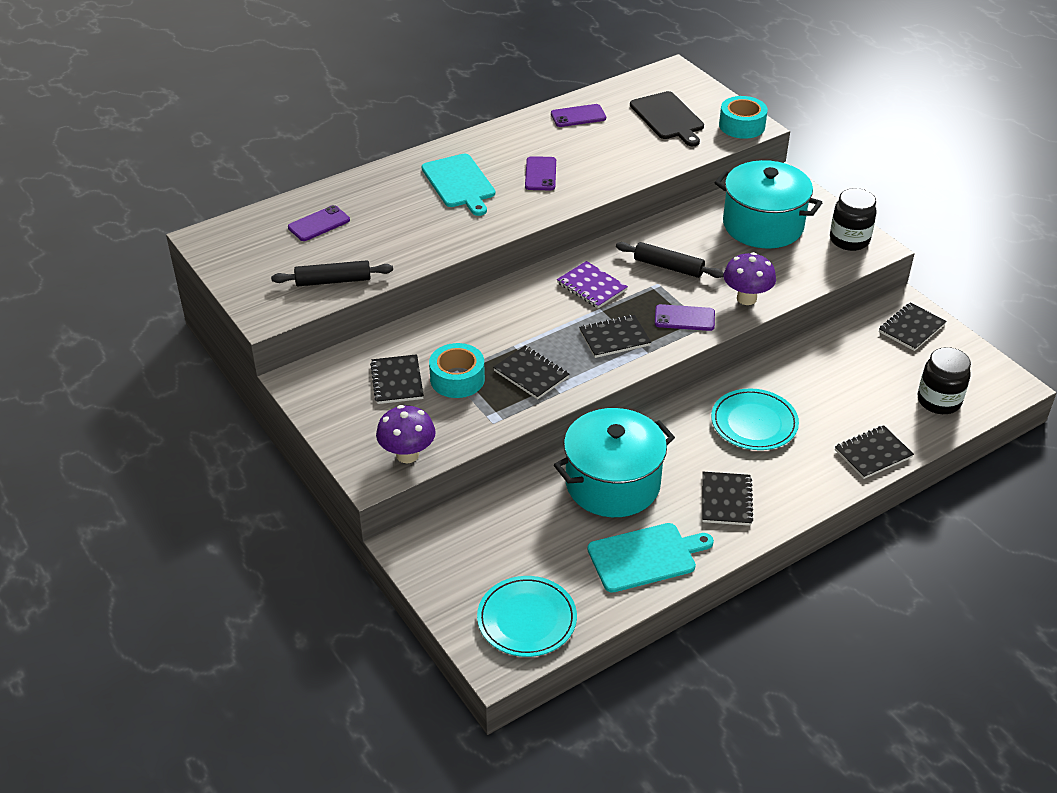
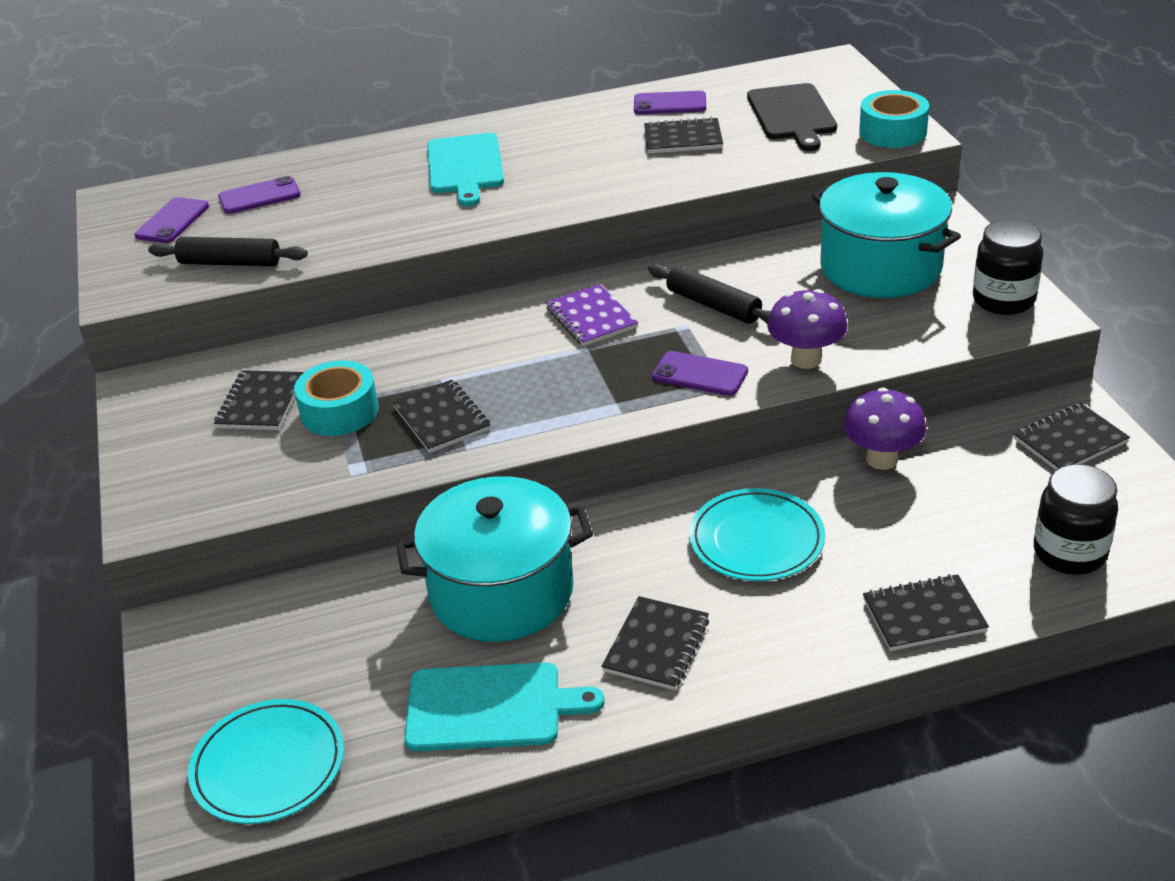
camera: 20 degrees right, 5 degrees down
(407, 455) = (212, 499): purple mushroom -> purple mushroom (882, 459)
(540, 174) = (578, 166): purple phone -> purple phone (172, 221)
(614, 338) = (584, 388): black notebook -> black notebook (683, 139)

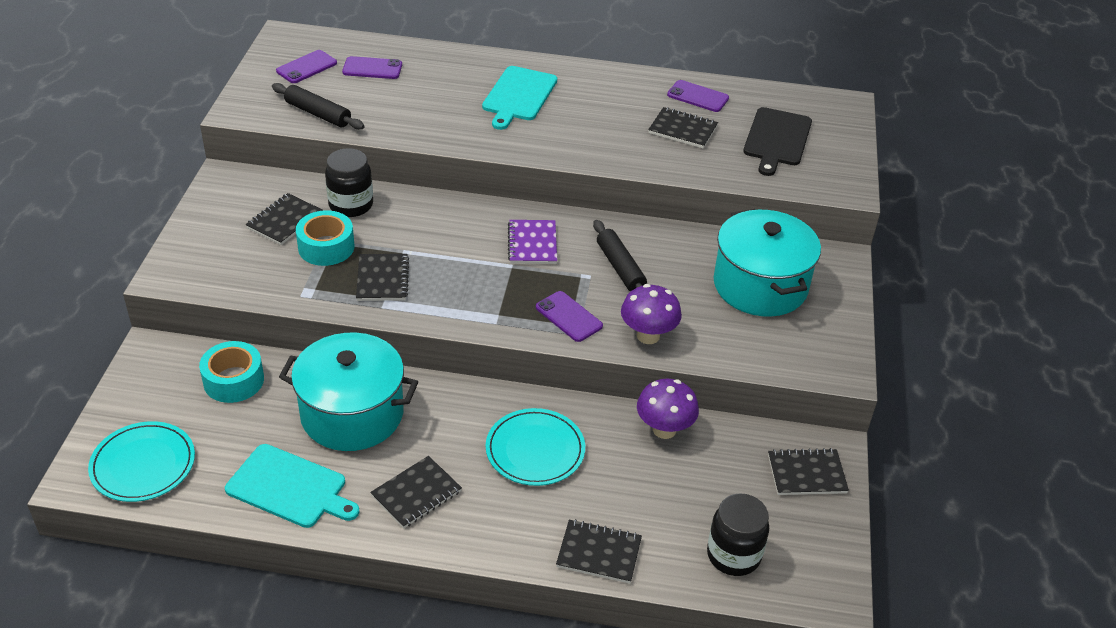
camera: 20 degrees right, 5 degrees up
(892, 132) = (837, 182): turquoise tape -> turquoise tape (233, 380)
(1003, 300) = (825, 348): black jar -> black jar (351, 205)

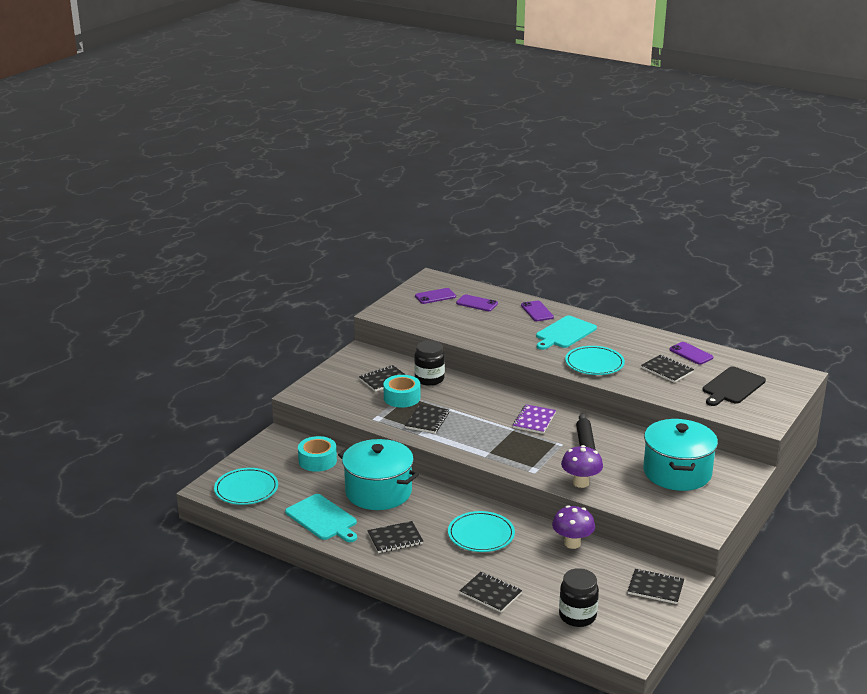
camera: 25 degrees right, 15 degrees down
(318, 114) = (428, 322): black rolling pin -> none
(569, 317) = (534, 462): purple phone -> purple phone (537, 311)
(584, 138) = (594, 363): none -> turquoise plate

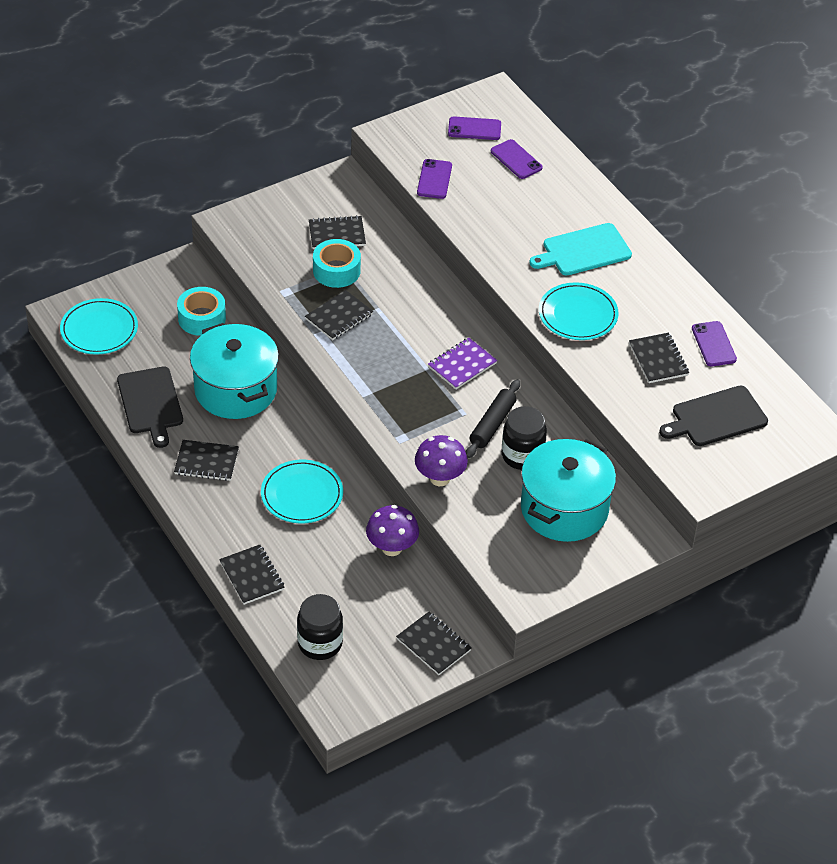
camera: 25 degrees right, 20 degrees up
(322, 519) = (150, 403): turquoise cutting board -> black cutting board
(429, 379) = (390, 253): black jar -> black jar (522, 455)
(537, 311) = (580, 200): purple phone -> purple phone (434, 179)

